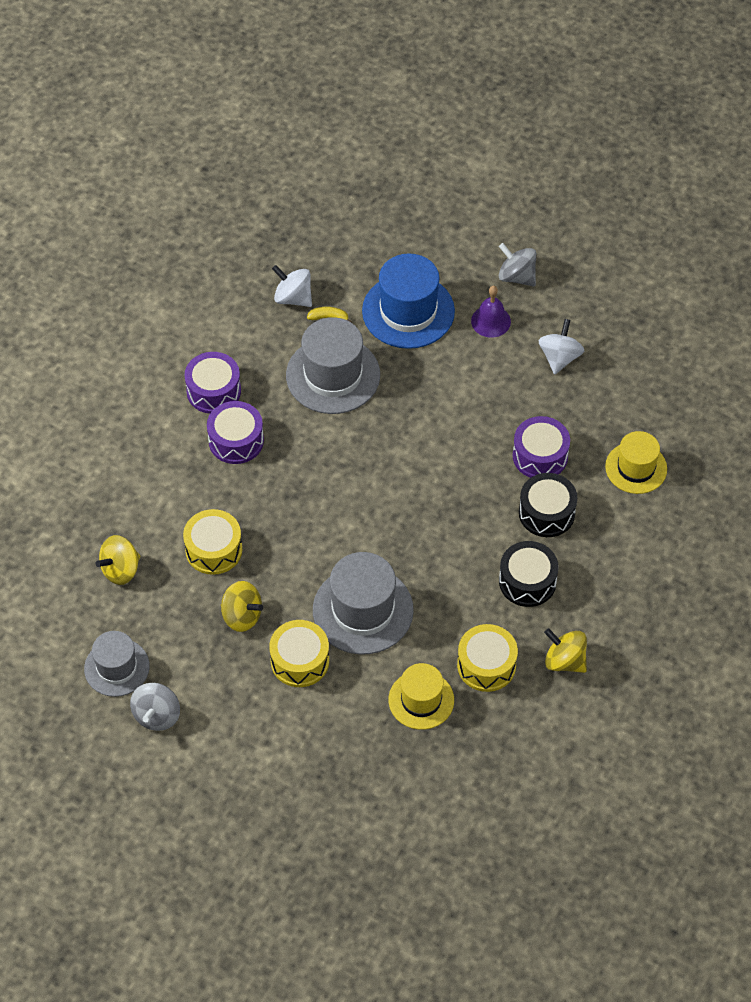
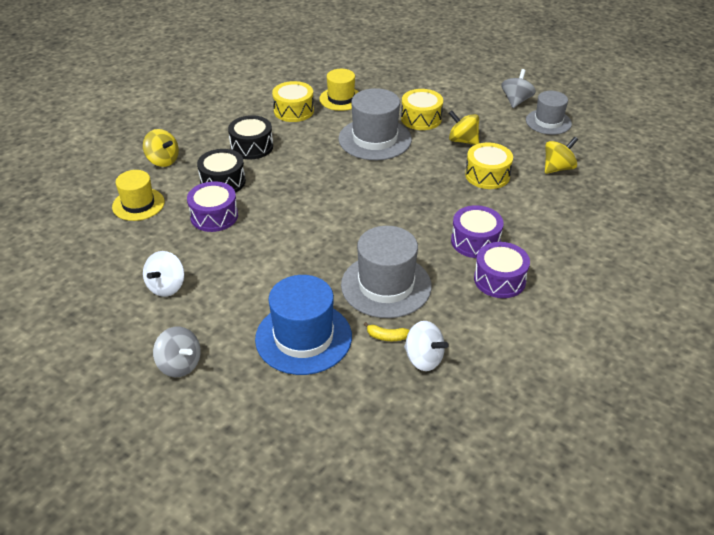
camera: 175 degrees left, 15 degrees down
(491, 321) = (222, 323): purple bell -> none
(564, 661) = (240, 110): yellow spinning top -> yellow spinning top (163, 160)

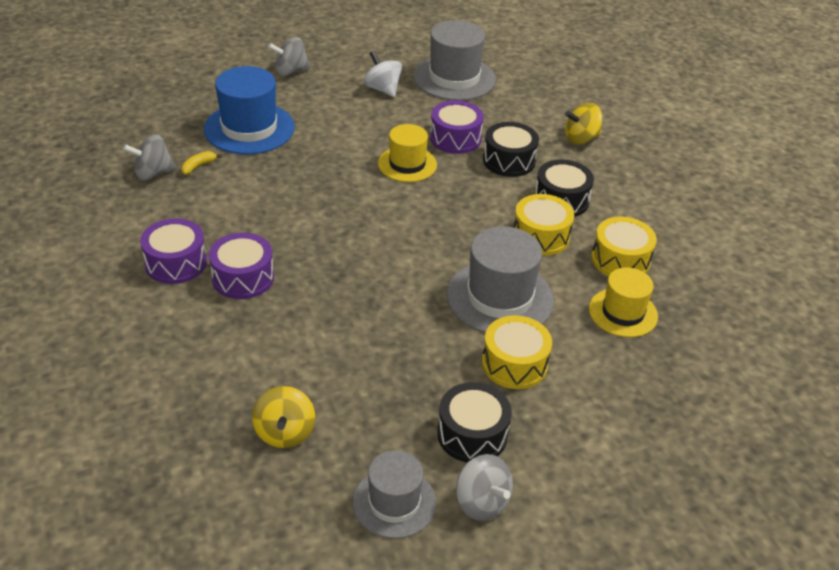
camera: 120 degrees right, 0 degrees up
(138, 204) = (514, 106): yellow hat -> yellow hat (407, 164)
(386, 285) = (253, 192): grey hat -> grey hat (454, 78)
(423, 359) = (153, 173): white spinning top -> grey spinning top
(463, 141) = (428, 375): yellow spinning top -> none
(482, 115) = (472, 434): none -> black drum
(487, 175) = (337, 354): yellow drum -> yellow drum (541, 236)

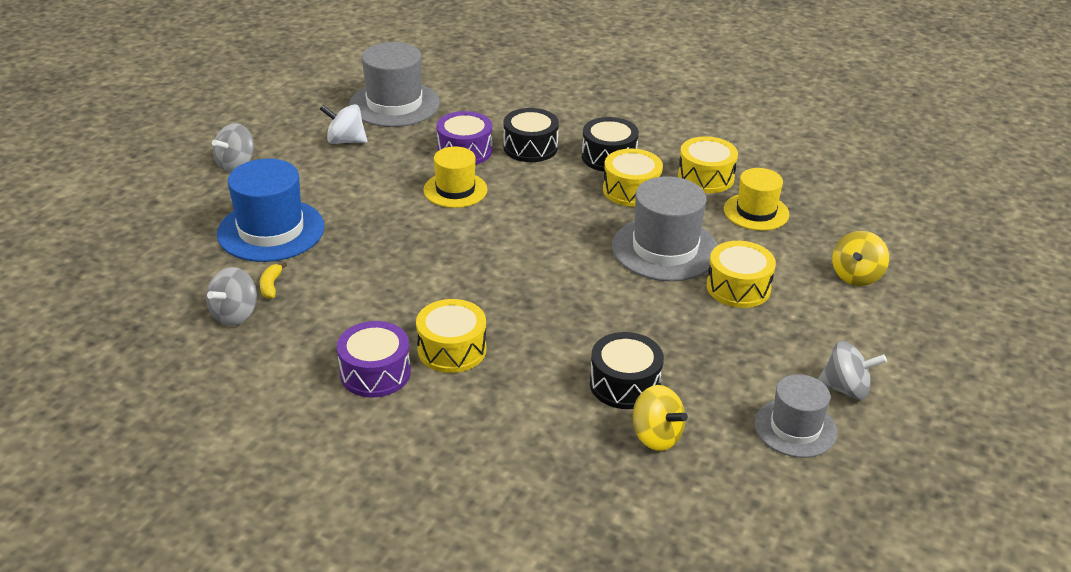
camera: 40 degrees left, 5 degrees down
(243, 278) = (452, 349): purple drum -> yellow drum
(472, 434) = (778, 350): black drum -> black drum (625, 384)
(581, 138) = (559, 105): yellow spinning top -> yellow spinning top (856, 276)

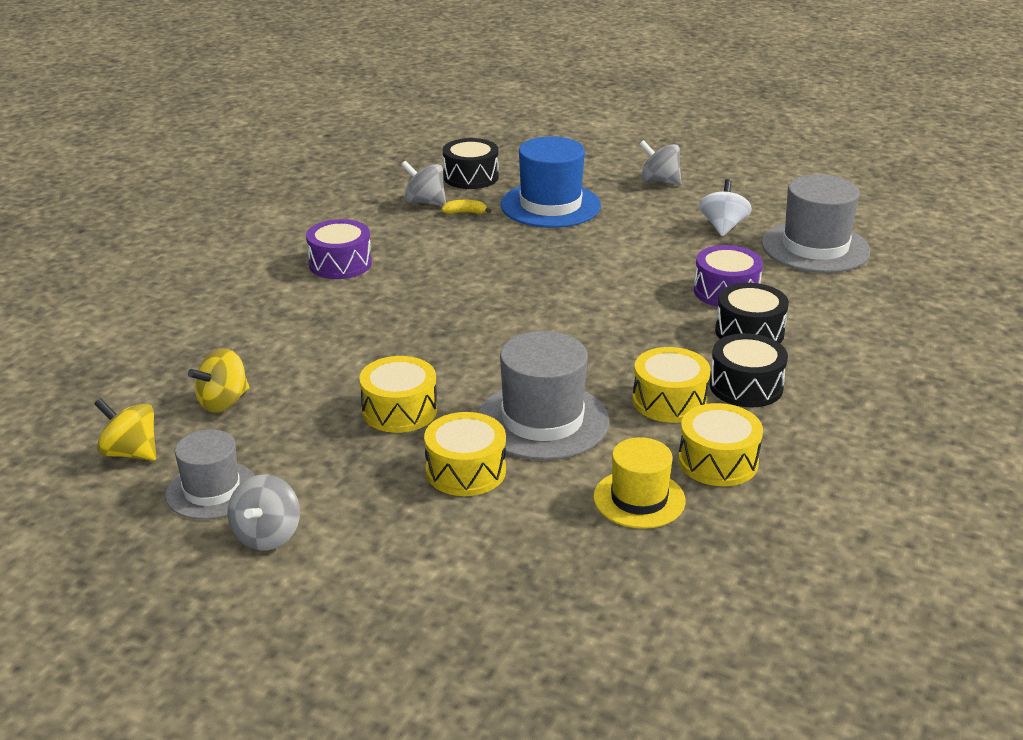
camera: 90 degrees right, 5 degrees down
(452, 349) = (368, 296): yellow drum -> yellow drum (399, 410)
(455, 190) = (641, 289): yellow hat -> none
(625, 384) = (302, 387): black drum -> black drum (471, 177)
(856, 276) = (493, 575): yellow spinning top -> yellow spinning top (131, 453)

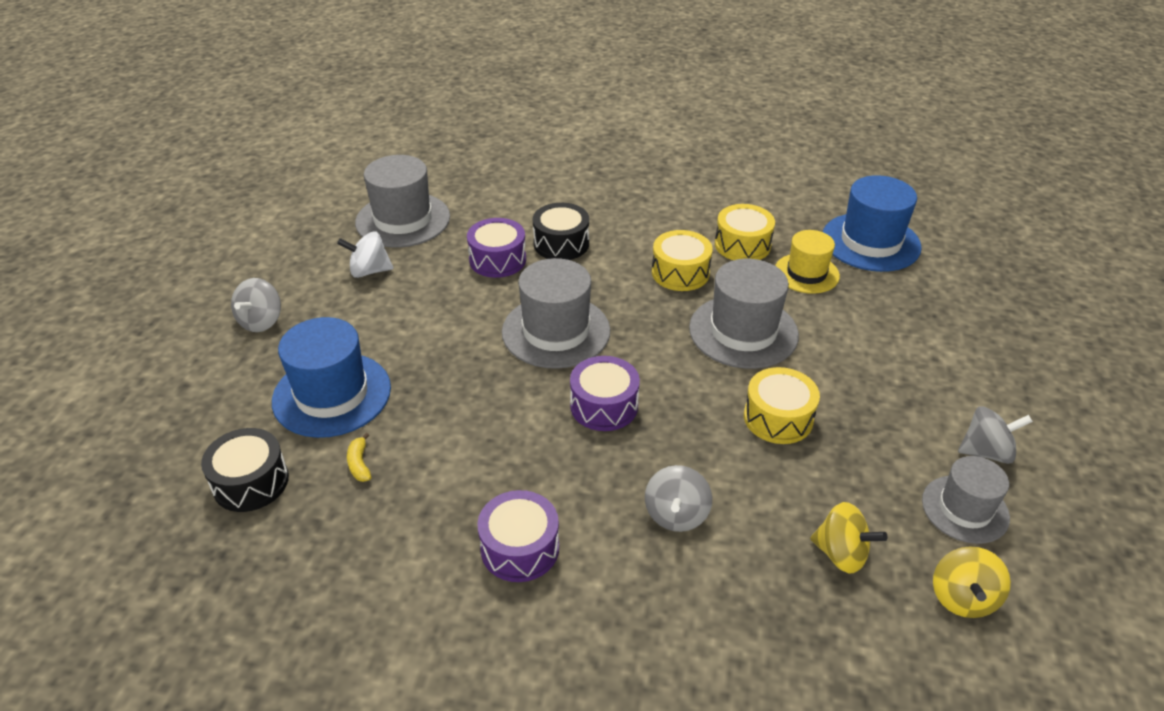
camera: 105 degrees left, 10 degrees up
(425, 202) = (333, 510): grey spinning top -> grey spinning top (676, 514)
(465, 471) = (832, 360): yellow drum -> none
(471, 319) = (604, 406): none -> purple drum
(591, 309) = (556, 331): none -> grey hat
(699, 584) = (870, 242): none -> blue hat
(746, 386) = (641, 240): black drum -> none

